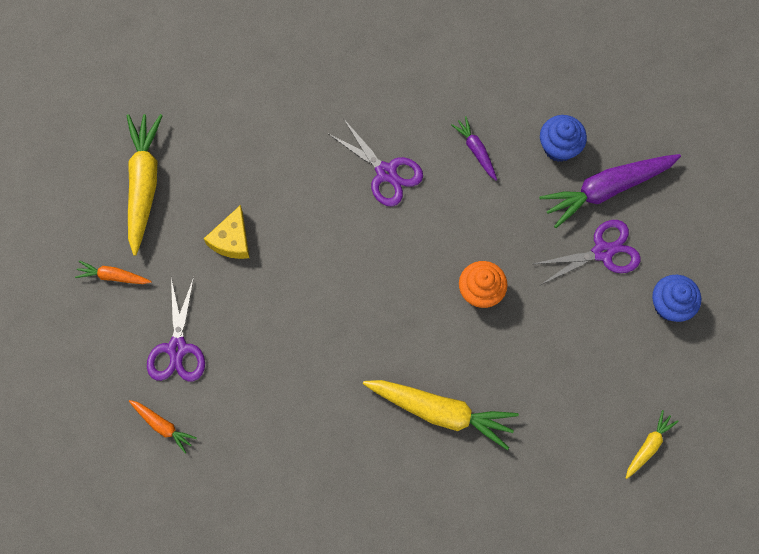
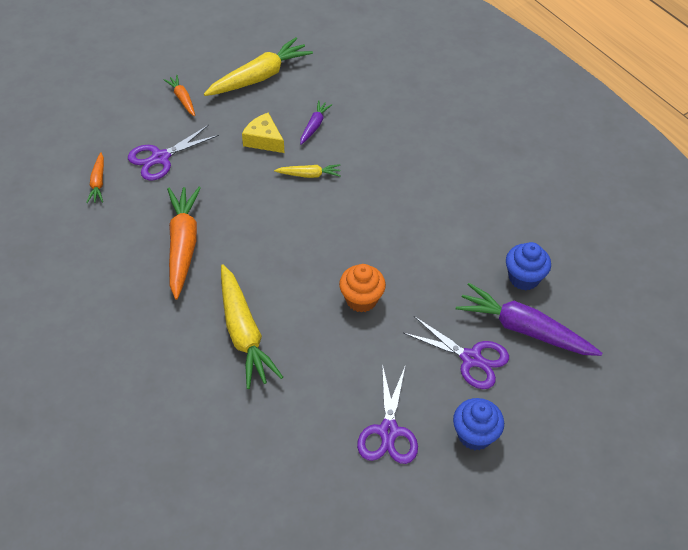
camera: 50 degrees right, 20 degrees down
(232, 240) = (264, 140): yellow cheese -> yellow cheese turned 60 degrees clockwise
(304, 399) = (183, 245): none -> orange carrot
(386, 172) = (395, 190): purple scissors -> purple scissors (388, 431)
(476, 150) = (466, 230): purple carrot -> purple carrot (314, 126)
(648, 446) = (339, 497): yellow carrot -> yellow carrot (309, 175)

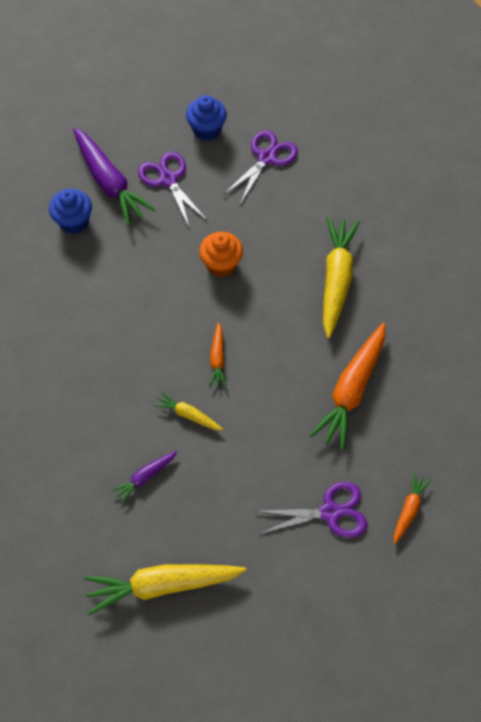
camera: 150 degrees left, 10 degrees up
(182, 99) = (269, 593): orange carrot -> orange carrot (217, 359)
(264, 140) = (209, 483): yellow cheese -> none

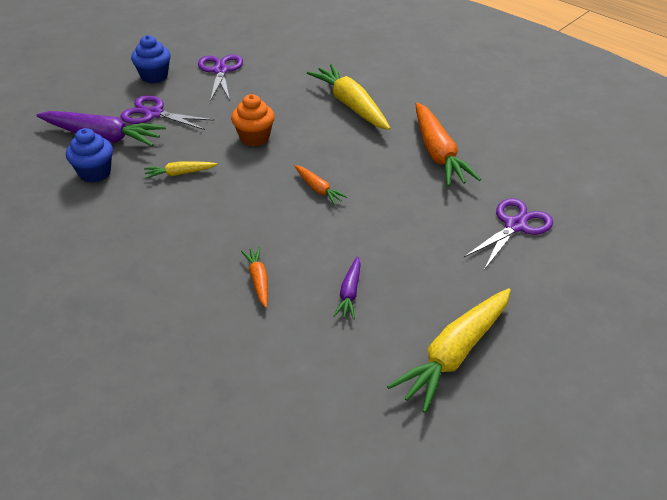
camera: 40 degrees left, 20 degrees down
(188, 415) = (337, 233): yellow carrot -> yellow carrot (180, 173)
(408, 510) = (562, 192): orange carrot -> orange carrot (258, 280)

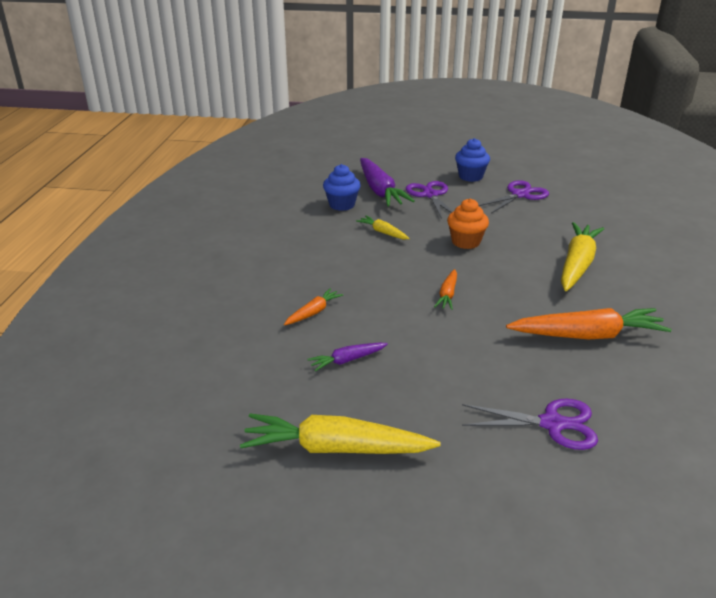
camera: 55 degrees right, 10 degrees down
(438, 153) = (587, 335): orange carrot -> orange carrot turned 135 degrees counterclockwise

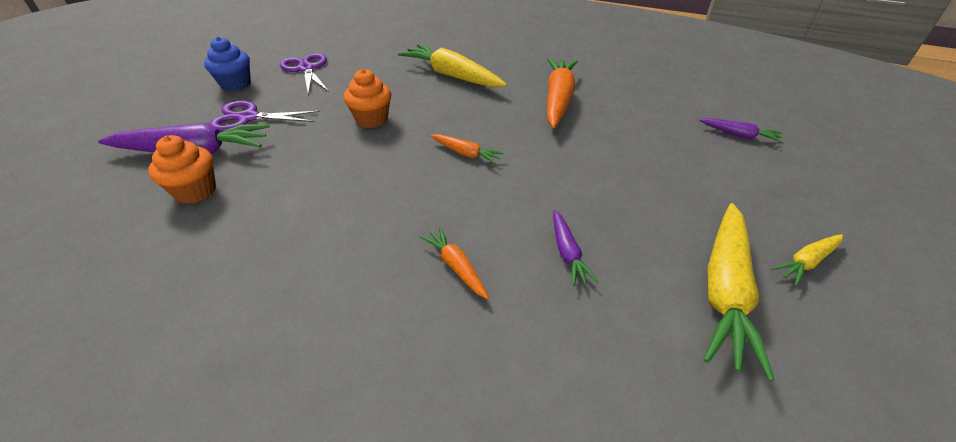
camera: 75 degrees left, 10 degrees up
(342, 205) = (195, 191): blue cupcake -> orange cupcake
(383, 232) = (304, 170): yellow carrot -> yellow carrot (807, 262)
(552, 424) = (673, 145): purple scissors -> none
(621, 485) = (739, 135): none -> purple carrot

